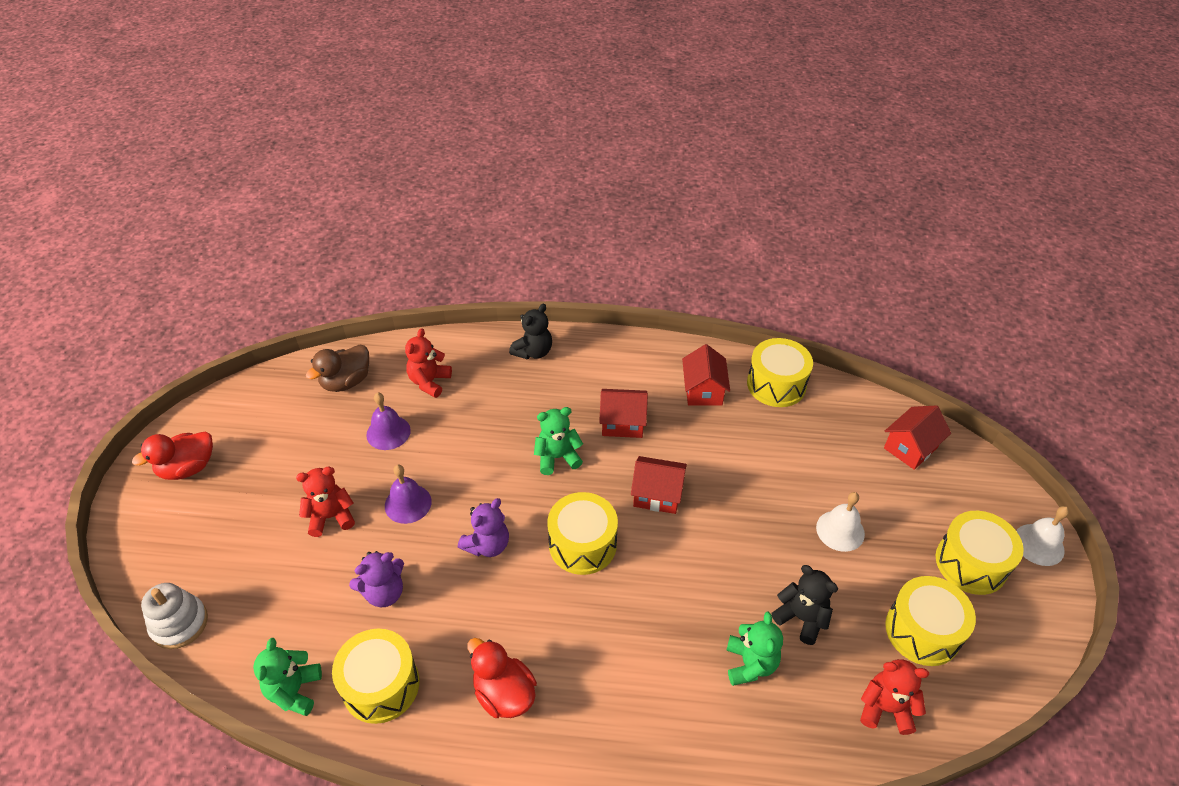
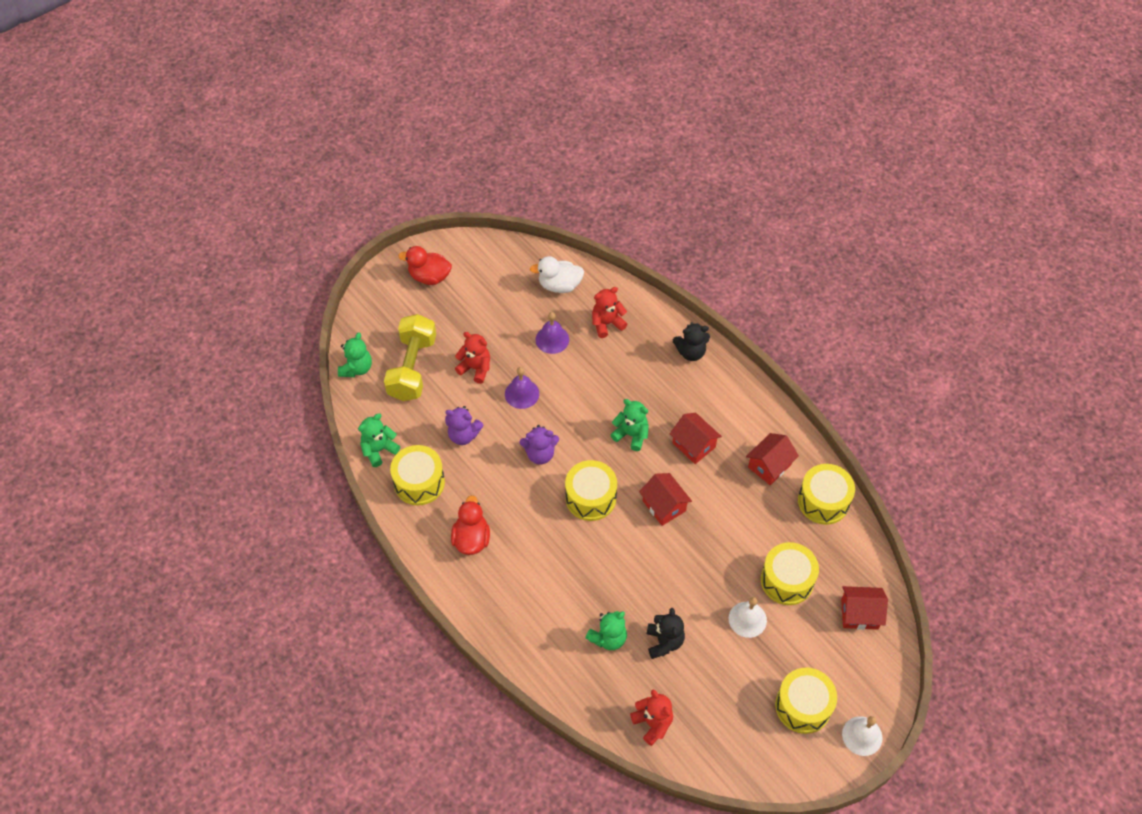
camera: 45 degrees right, 10 degrees up
(179, 623) = (357, 368): white stacking toy -> green teddy bear
(253, 571) = (412, 368): none -> yellow dumbbell
(346, 382) = (559, 285): brown duck -> white duck
(922, 631) = (724, 710): yellow drum -> yellow drum (787, 580)

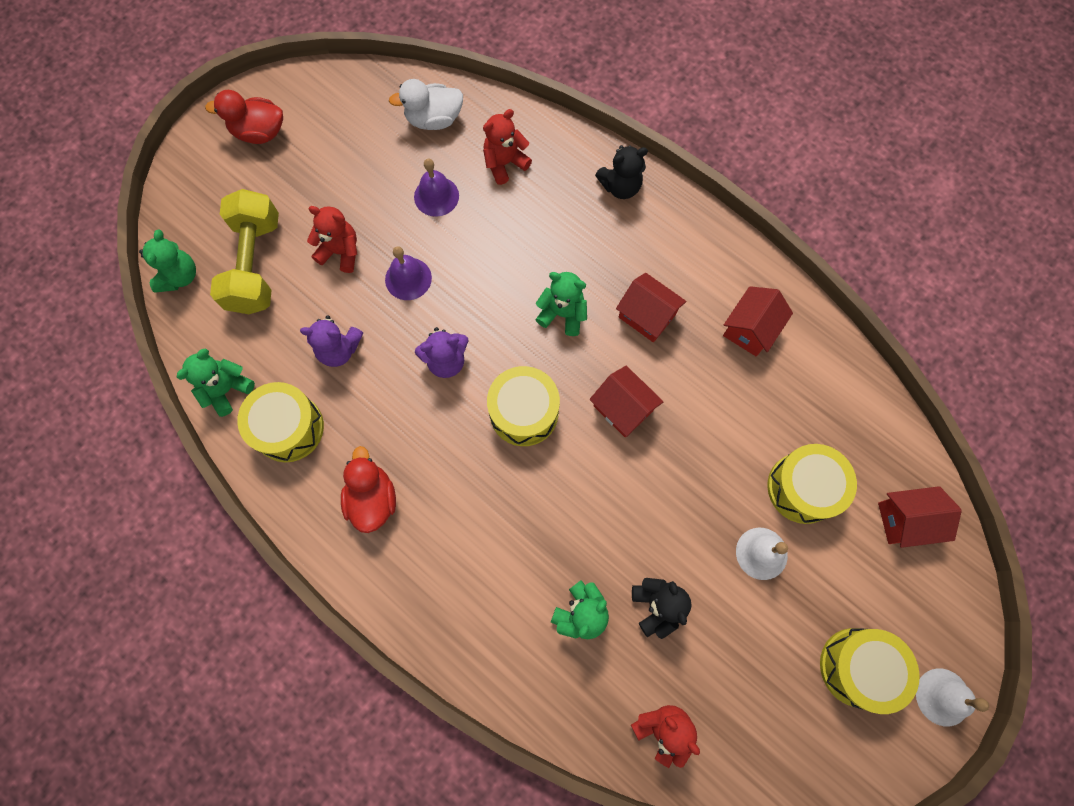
camera: 10 degrees left, 15 degrees up
(823, 501) = (828, 367): yellow drum -> none

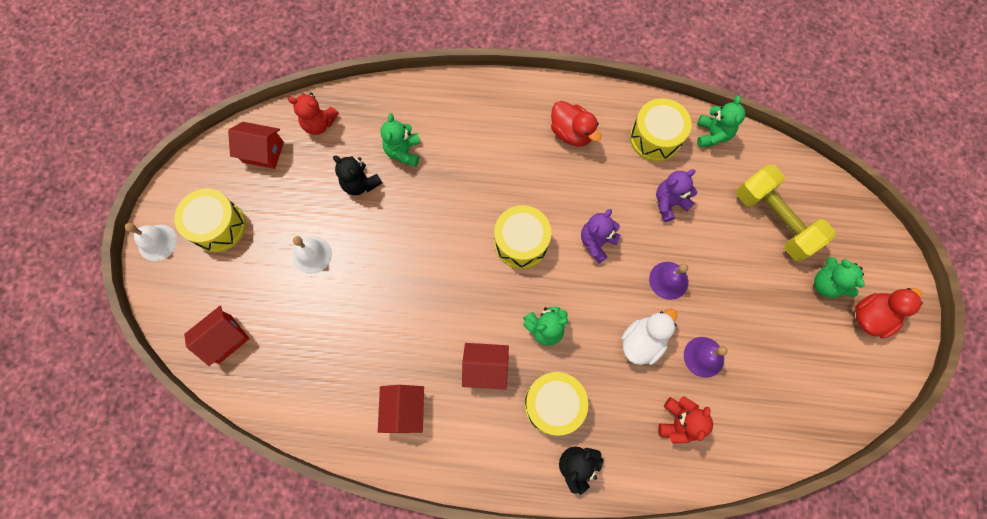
camera: 145 degrees right, 0 degrees up
(179, 276) = (811, 179): green teddy bear -> green teddy bear (826, 284)
(341, 252) = (729, 267): red teddy bear -> none
(434, 119) = (762, 422): white duck -> white duck (642, 341)
(623, 408) = (458, 289): red house -> red house (263, 152)
(802, 488) = (306, 315): yellow drum -> yellow drum (553, 404)

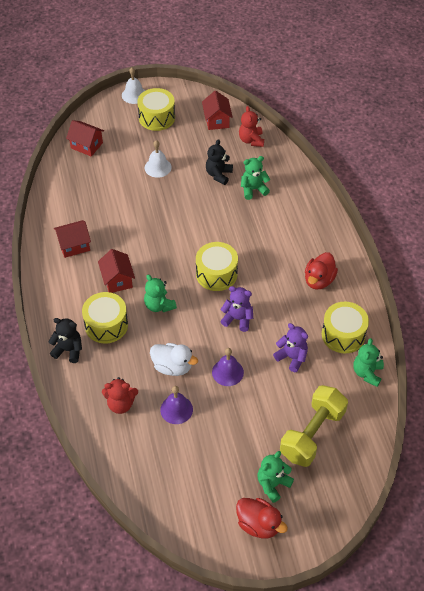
camera: 70 degrees right, 20 degrees down
(712, 134) = (367, 373): green teddy bear -> green teddy bear turned 120 degrees clockwise

